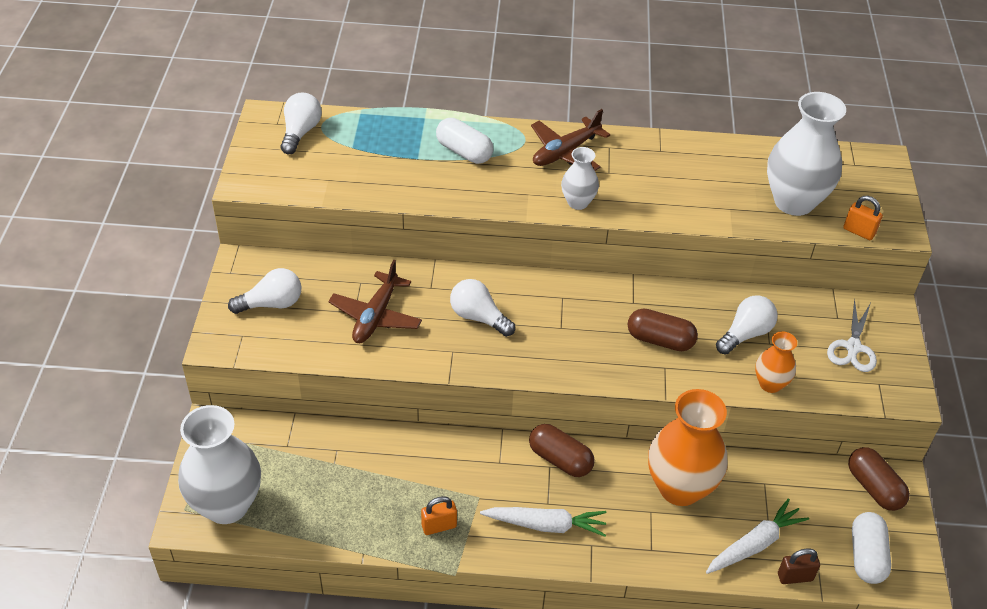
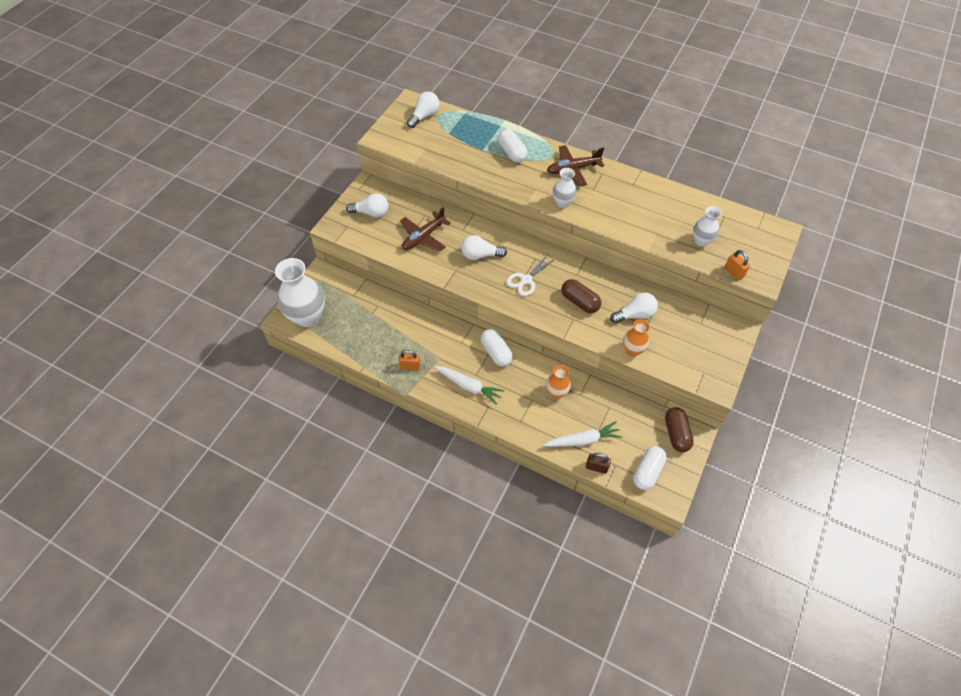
camera: 25 degrees right, 10 degrees up
(478, 317) = (480, 255): white light bulb -> white light bulb turned 60 degrees counterclockwise
(560, 459) = (496, 352): brown capsule -> white capsule
(680, 488) = (556, 392): orange vase -> orange vase, size x0.52
(794, 202) = (701, 241): white vase -> white vase, size x0.52
(853, 347) = (699, 344): white scissors -> white scissors (526, 280)

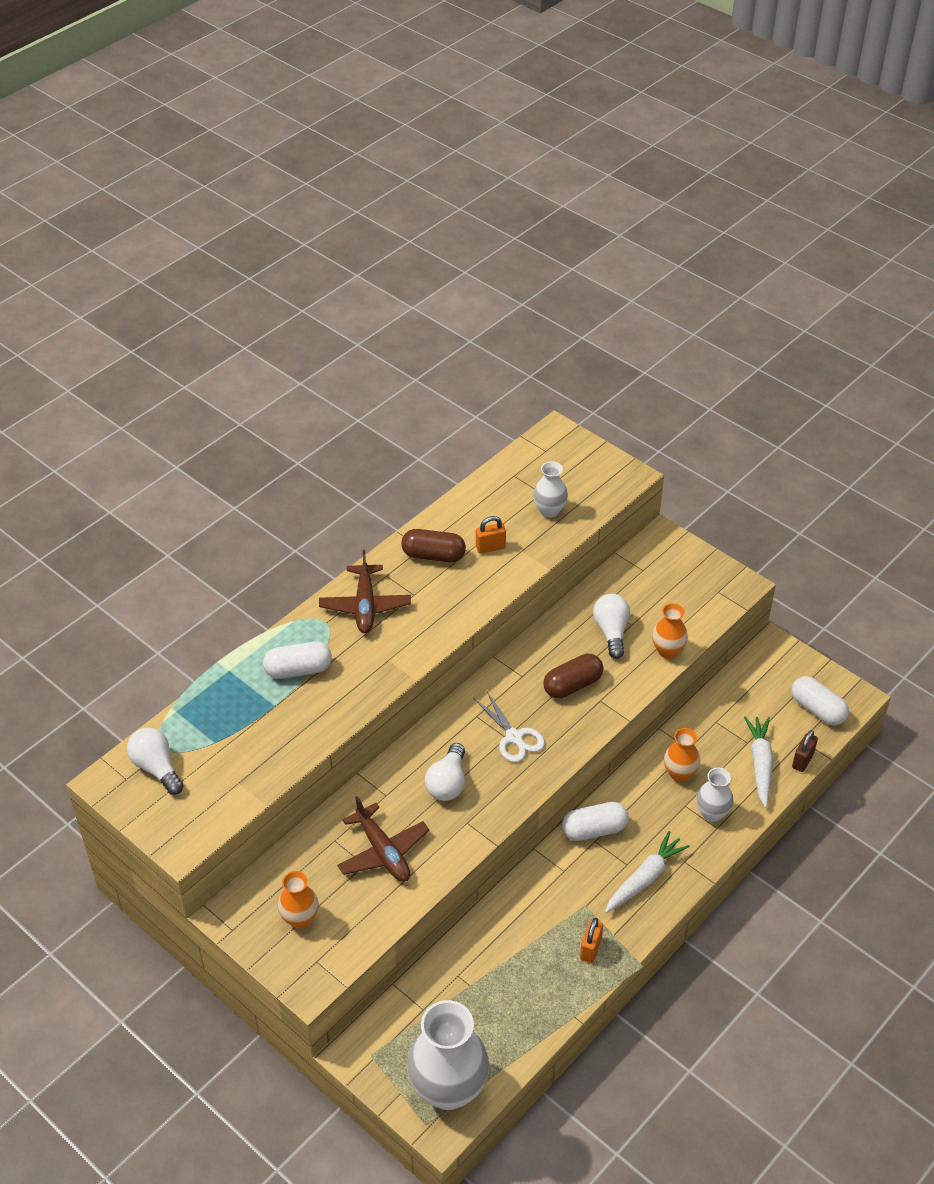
camera: 75 degrees left, 10 degrees down
(371, 213) = (300, 918): white light bulb -> orange vase
(562, 203) = (428, 635): white vase -> white vase (712, 813)
(676, 434) = (769, 664): brown capsule -> brown capsule (433, 555)
(733, 272) = (611, 498): orange padlock -> orange padlock (490, 547)

